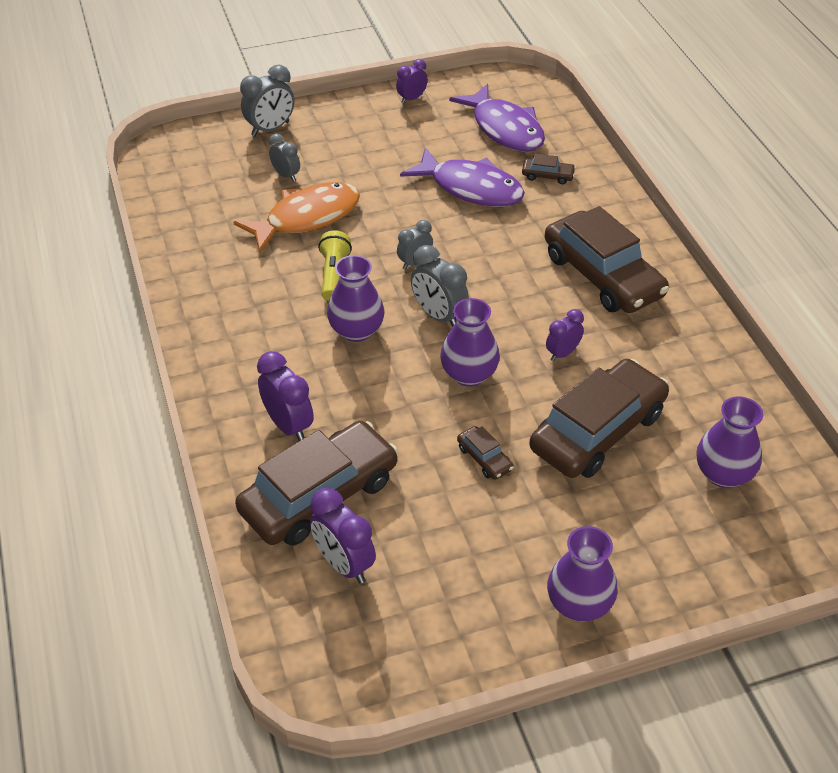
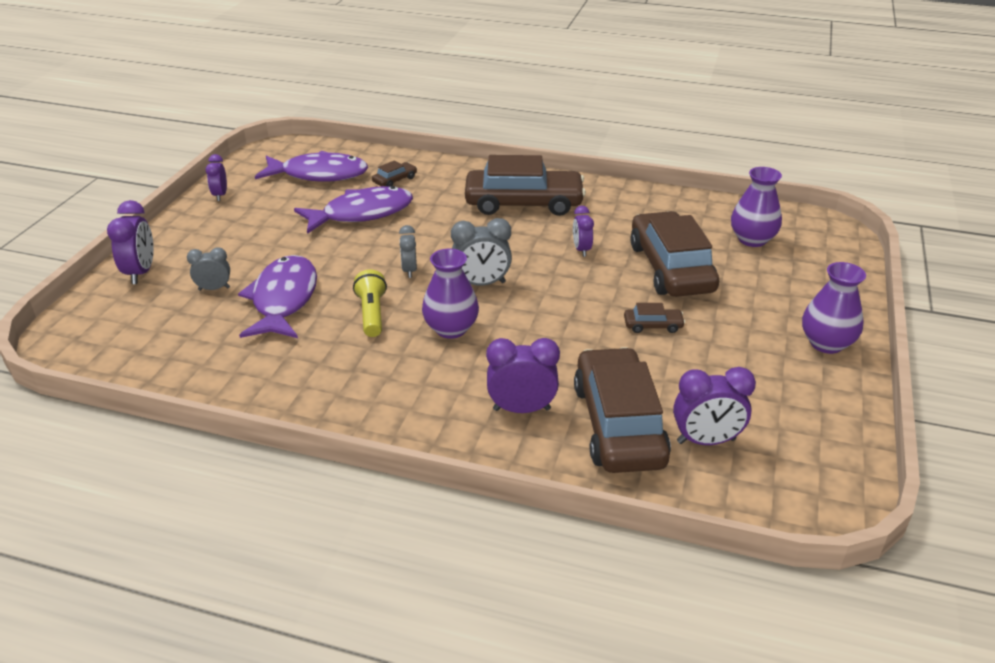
camera: 55 degrees left, 10 degrees down
(270, 129) = (140, 273): grey clock -> purple clock
(307, 218) = (283, 299): orange fish -> purple fish
(334, 275) = (372, 314): yellow flashlight -> yellow flashlight turned 45 degrees clockwise
(469, 374) = (559, 296): purple vase -> none

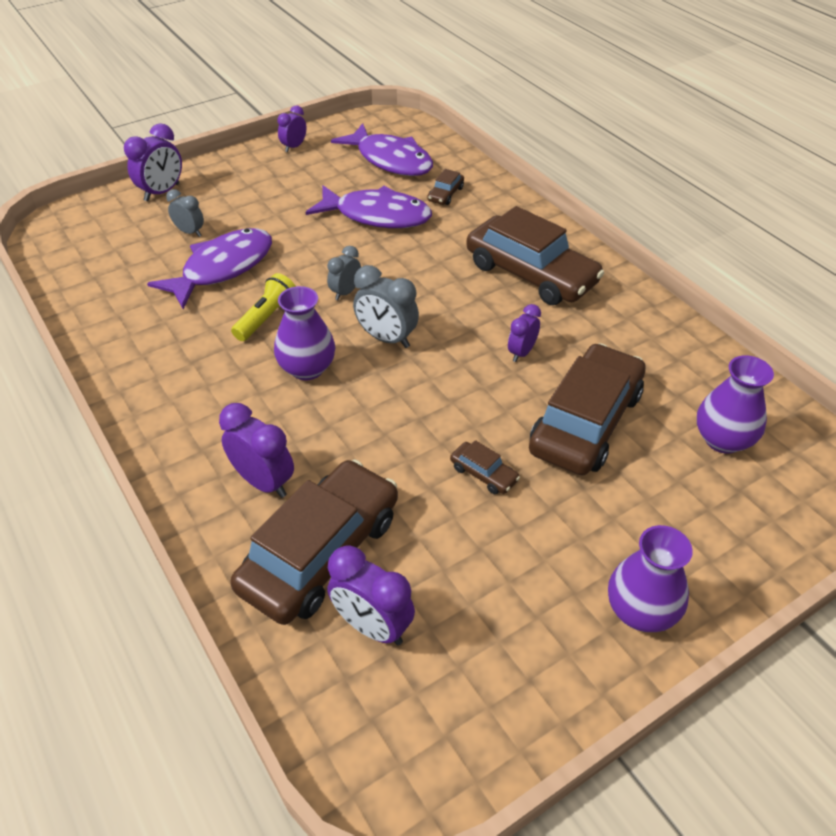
camera: 40 degrees right, 10 degrees up
(395, 180) = (445, 194): brown car -> brown car turned 120 degrees clockwise

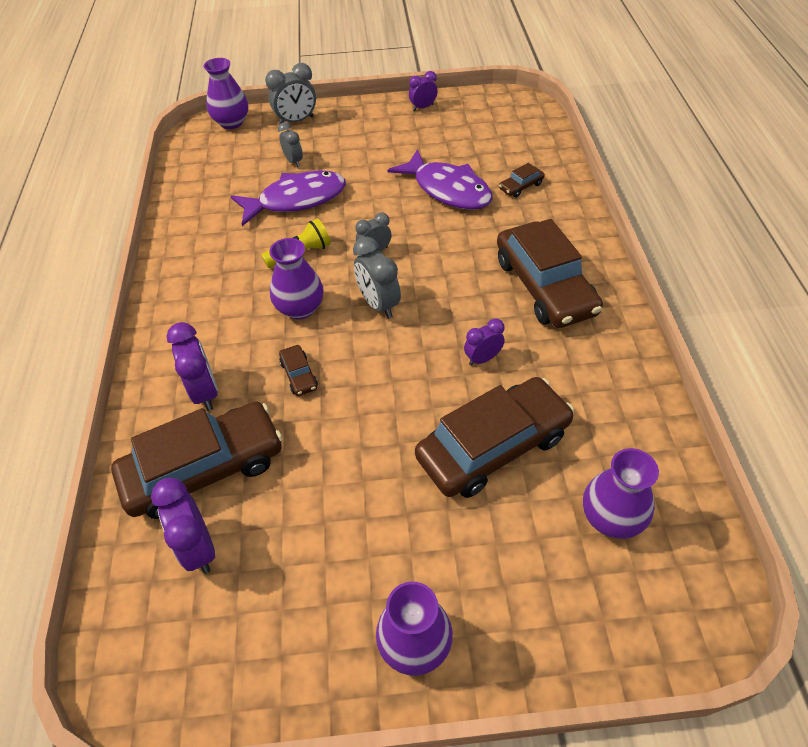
camera: 30 degrees right, 5 degrees up
(84, 212) = (232, 122): none -> purple vase
(162, 192) = (296, 121): purple clock -> grey clock
(391, 160) = (495, 141): purple fish -> none
(483, 474) = (372, 457): brown car -> brown car (299, 375)

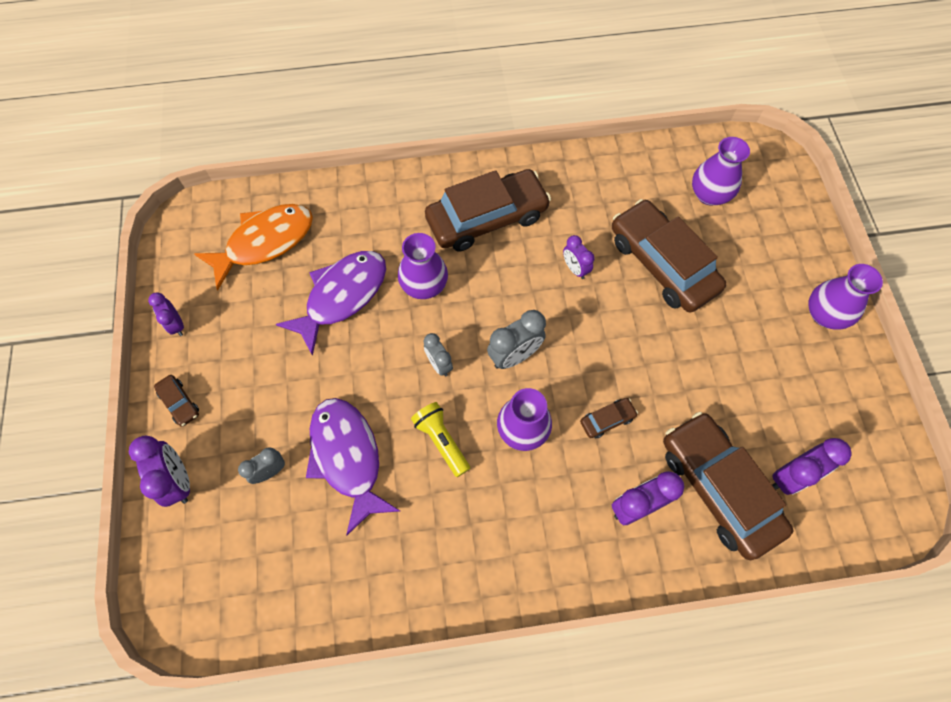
camera: 95 degrees left, 15 degrees up
(232, 122) = (165, 574): purple vase -> purple vase (424, 285)
(296, 121) = (178, 480): grey clock -> purple clock
(502, 143) = (265, 242): none -> orange fish
(521, 186) = (342, 229): brown car -> brown car (179, 403)

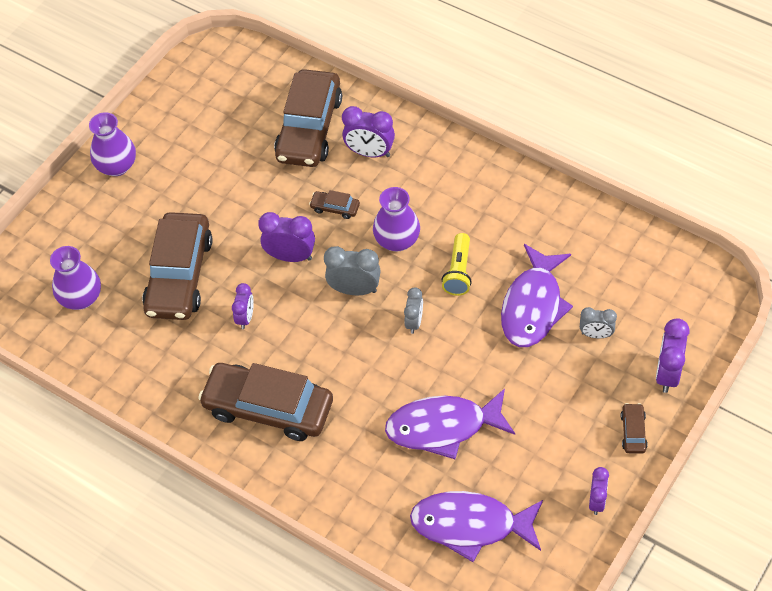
camera: 135 degrees left, 10 degrees down
(265, 242) = (470, 525): orange fish -> purple fish
(424, 285) = (371, 388): purple vase -> none
(790, 476) = (259, 105): purple clock -> purple clock (290, 256)

